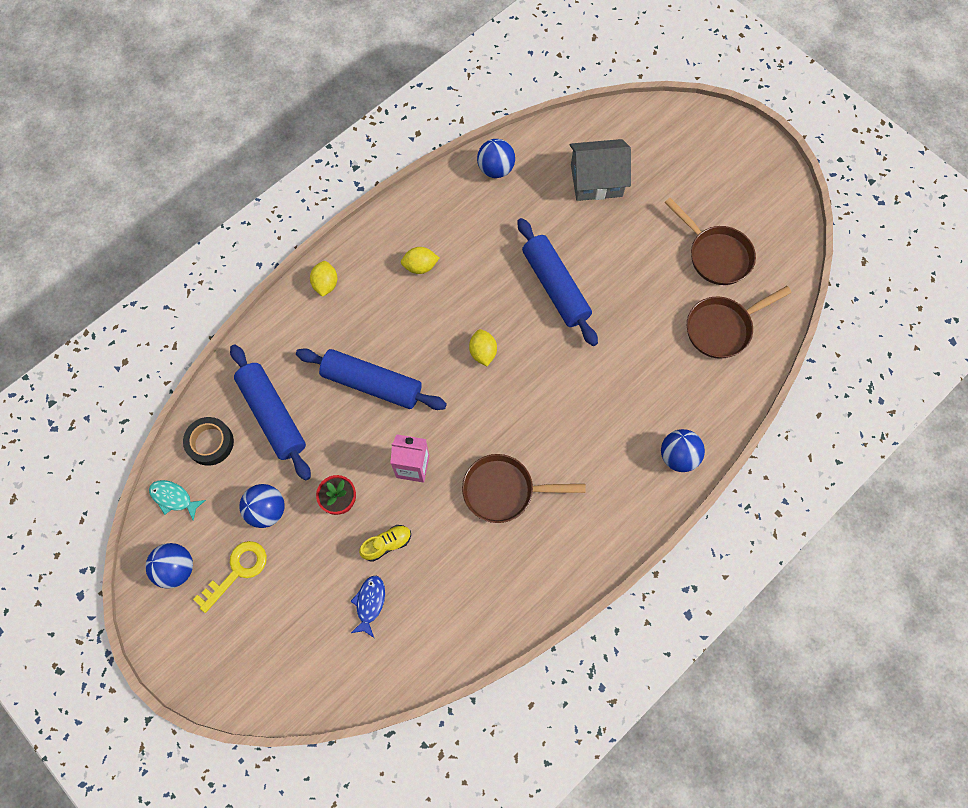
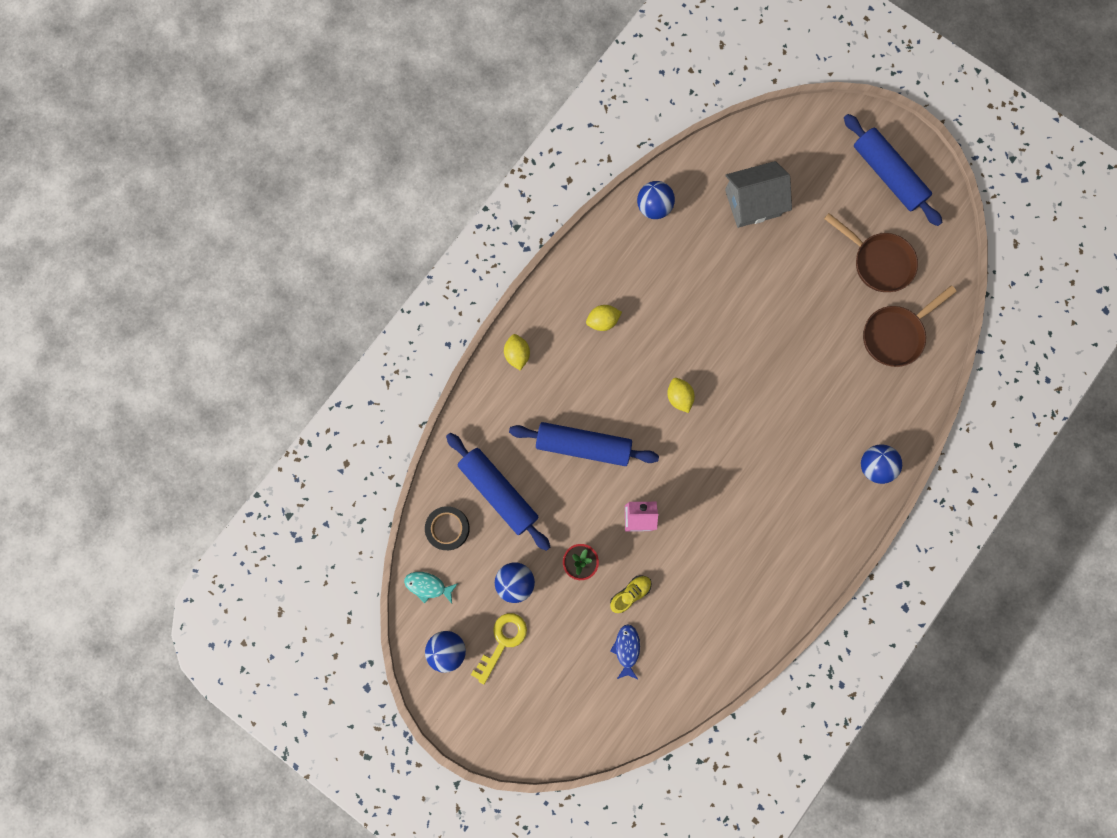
camera: 10 degrees left, 10 degrees up
(504, 491) = (724, 526): brown pan -> none
(555, 286) = (734, 319): blue rolling pin -> blue rolling pin (887, 174)

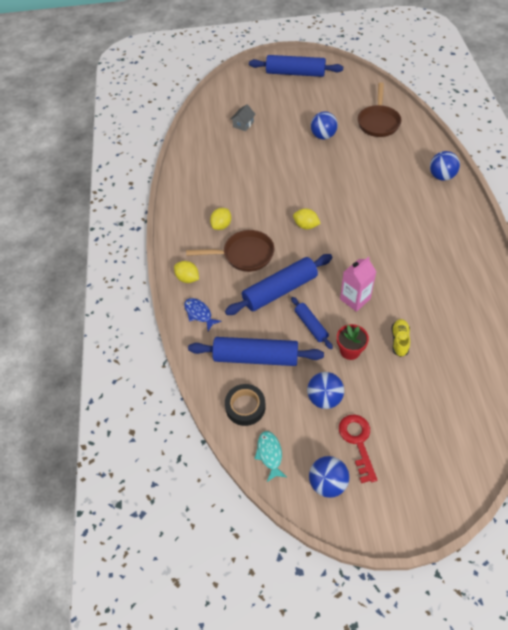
camera: 40 degrees left, 25 degrees down
(428, 586) = (270, 454): turquoise fish -> turquoise fish turned 105 degrees clockwise
(502, 641) = (357, 442): yellow key -> red key
(573, 506) = (311, 325): none -> blue rolling pin
(626, 649) = (436, 372): blue fish -> blue fish (199, 314)
(654, 207) = (192, 160): blue ball -> blue ball (323, 136)
(752, 203) = (243, 124): grey house -> grey house, size x0.51
(878, 262) = (333, 103): brown pan -> brown pan (244, 255)

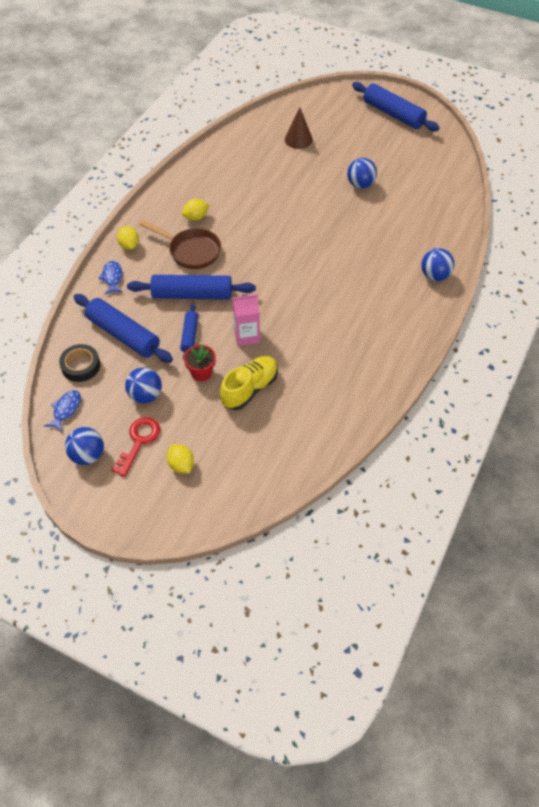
camera: 30 degrees right, 0 degrees up
(243, 124) = (298, 139): grey house -> brown cone
(270, 454) = (66, 410): turquoise fish -> blue fish
(306, 226) = (266, 254): yellow lemon -> yellow lemon (181, 465)
(378, 122) = (426, 197): brown pan -> none
(399, 341) = (250, 389): yellow shoe -> yellow shoe, size x1.67

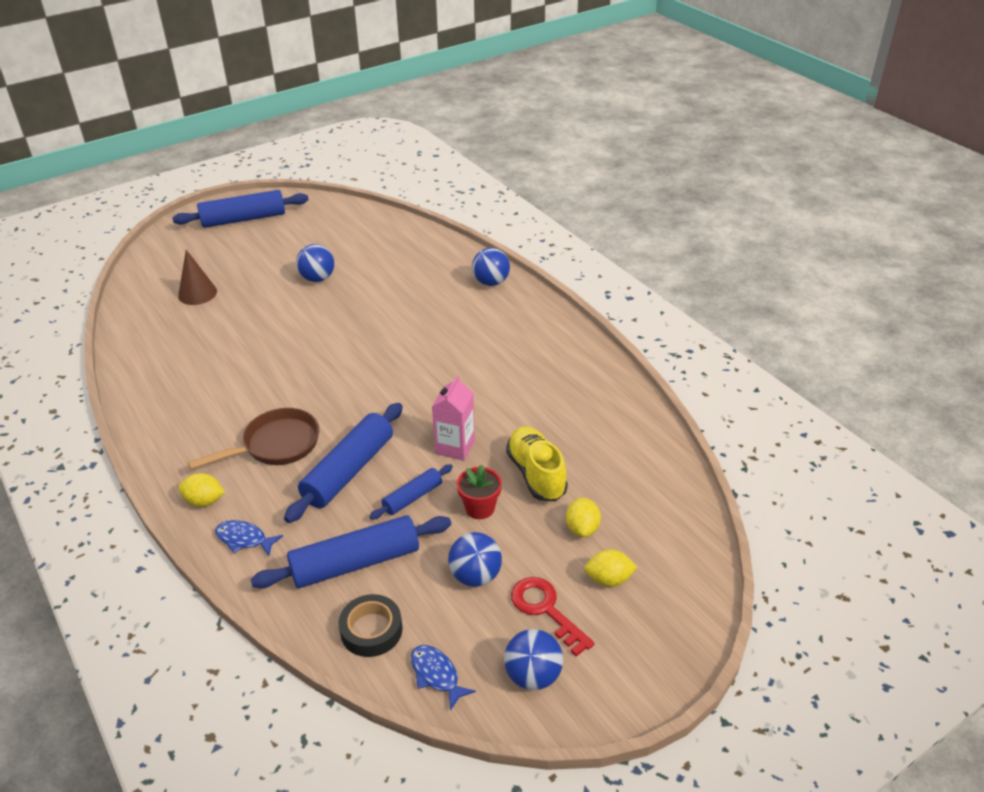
camera: 60 degrees left, 15 degrees down
(189, 336) = (413, 497): blue rolling pin -> blue rolling pin turned 75 degrees counterclockwise
(196, 217) = (224, 420): yellow lemon -> yellow lemon (582, 528)

